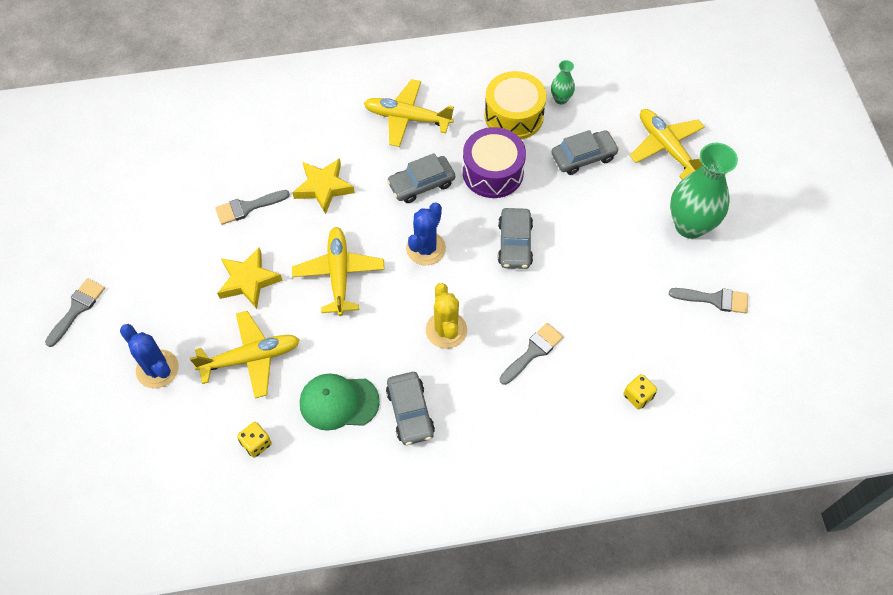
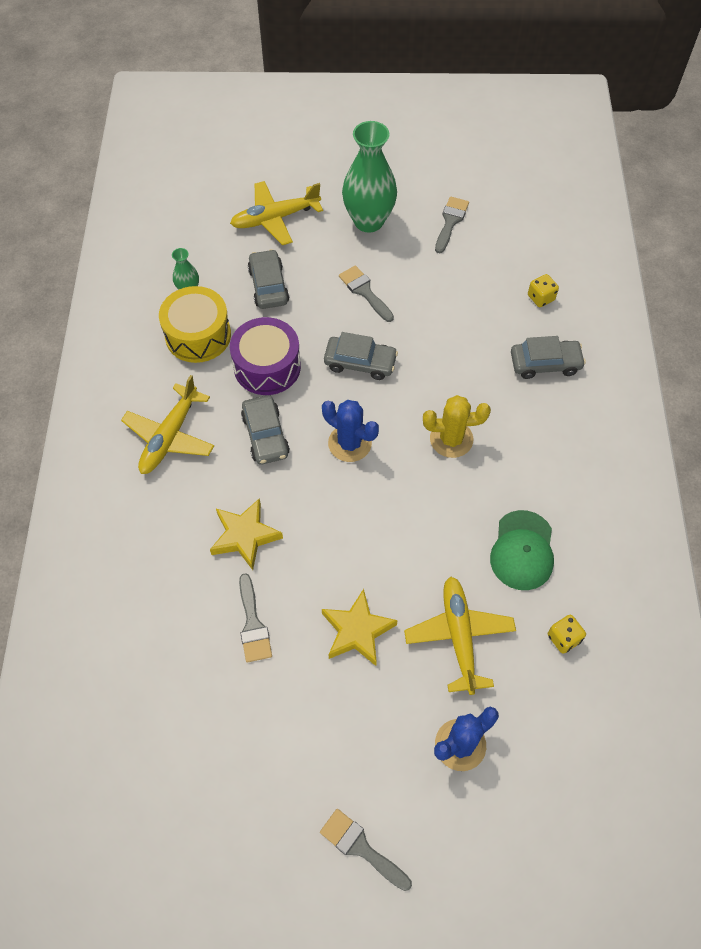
camera: 80 degrees left, 0 degrees up
(339, 274) = (366, 532): yellow plane -> none
(410, 412) = (540, 485): grey car -> grey car (545, 363)
(533, 351) = (485, 369): grey brush -> grey brush (364, 291)

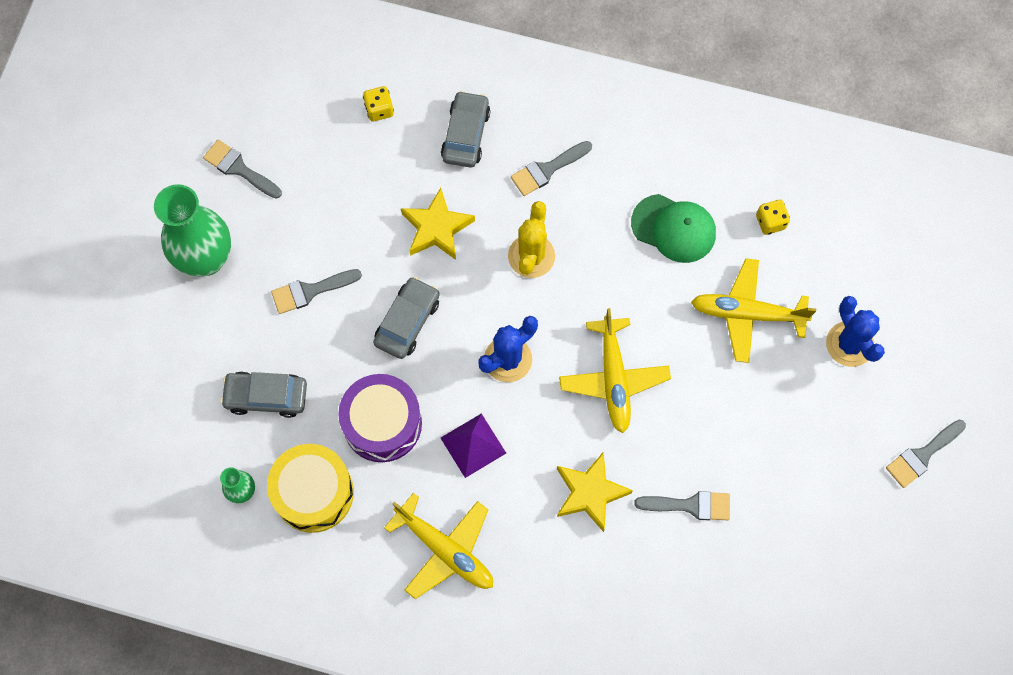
camera: 75 degrees left, 10 degrees up
(265, 435) = (473, 445): grey car -> purple pyramid
(275, 218) = (163, 365): yellow plane -> yellow plane (613, 378)
(357, 631) = (720, 406): yellow star -> yellow star (437, 228)
(538, 432) = (547, 170): none -> grey brush

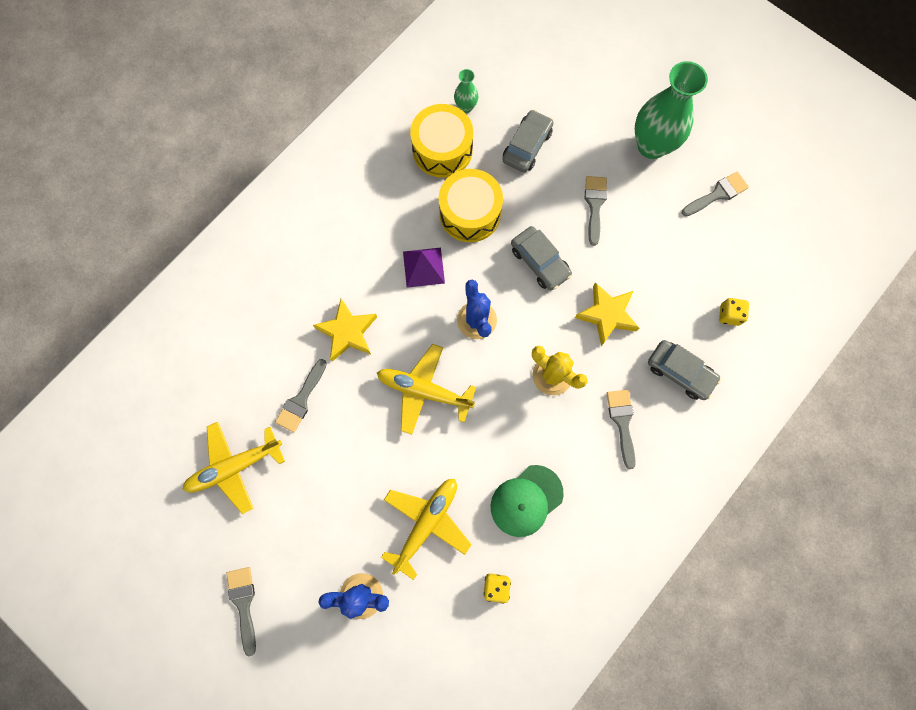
camera: 115 degrees right, 5 degrees up
(382, 423) = (470, 213): purple drum -> yellow drum
(445, 550) = (359, 216): yellow plane -> yellow plane (235, 466)

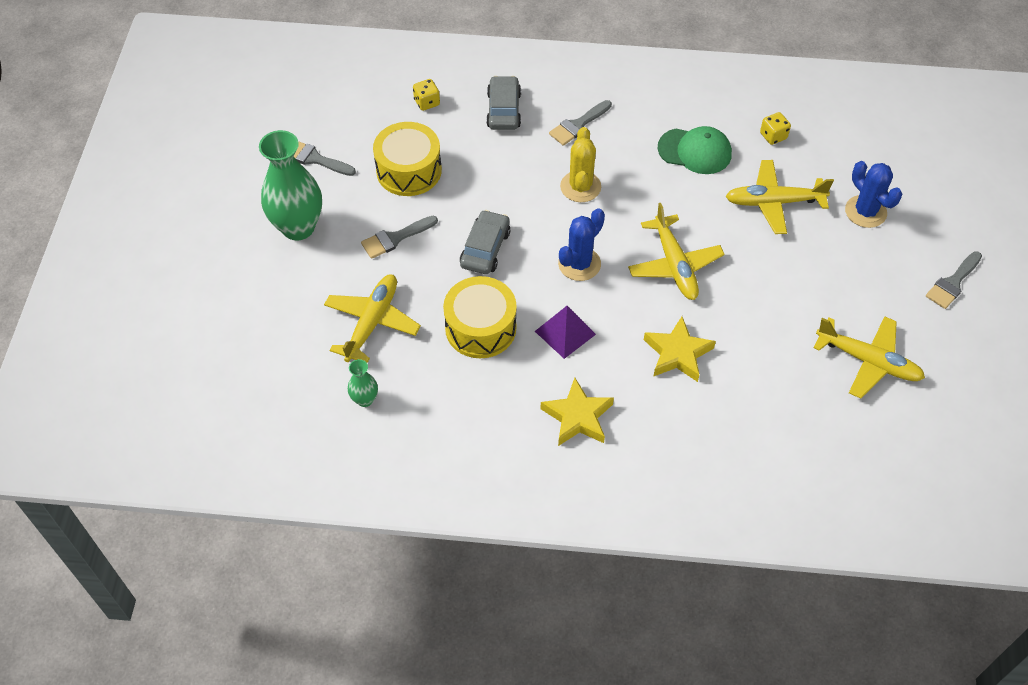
camera: 125 degrees left, 20 degrees down
(301, 400) = (768, 350): grey brush -> none
(442, 150) = (430, 391): yellow drum -> yellow drum (409, 170)
(527, 146) = (372, 322): grey car -> yellow plane
(607, 315) = (495, 178): yellow star -> yellow star (578, 417)

